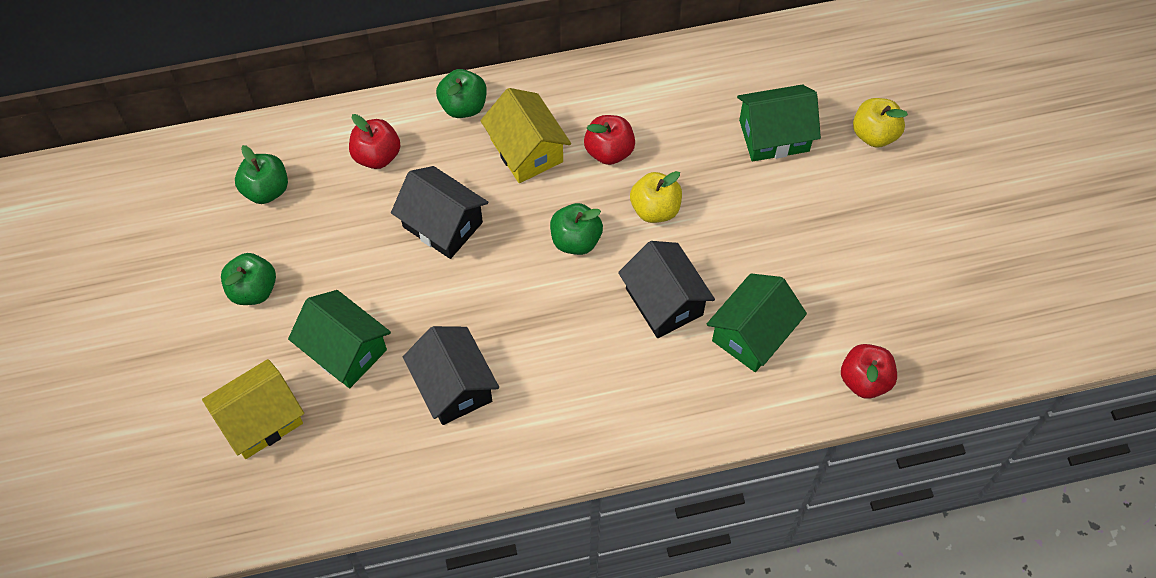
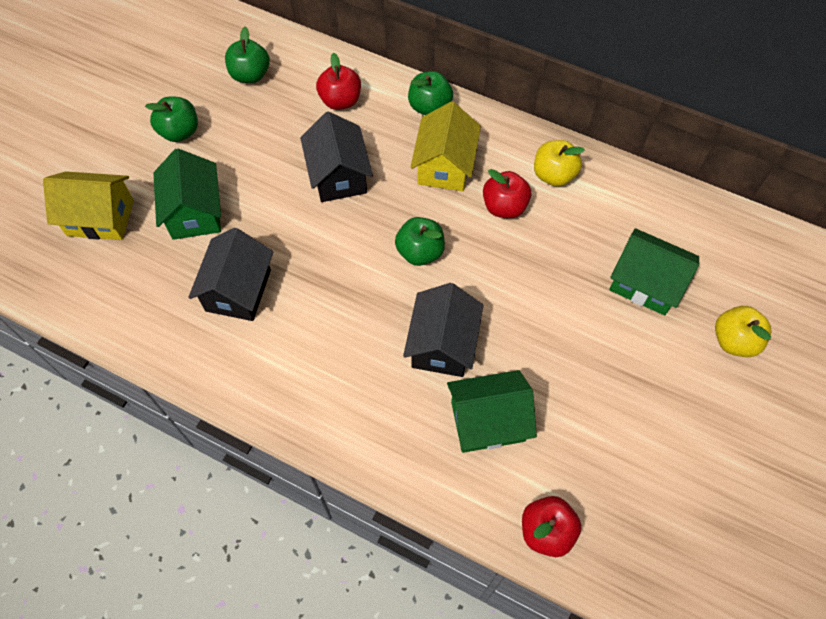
camera: 40 degrees right, 0 degrees up
(655, 209) = (500, 272): yellow apple -> yellow apple (553, 175)

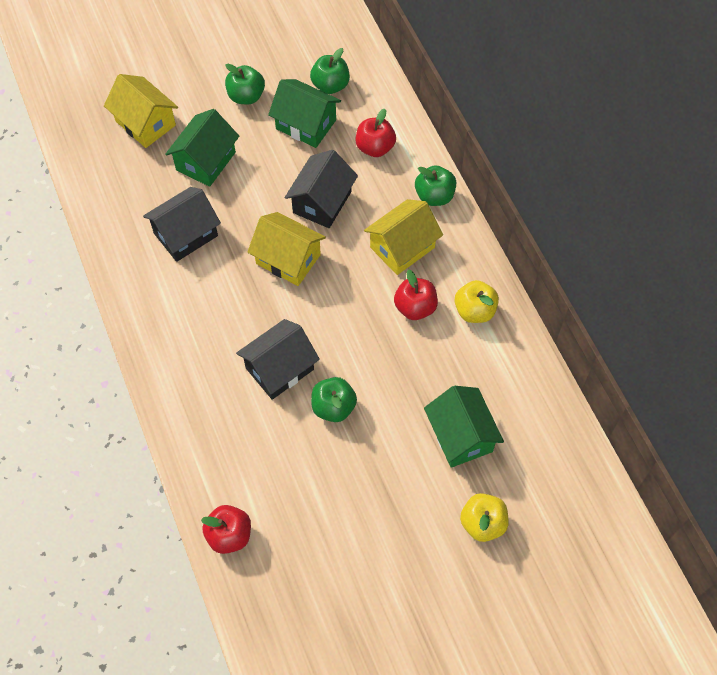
camera: 40 degrees right, 0 degrees up
(356, 244) = (288, 259): none -> yellow house
(420, 252) = (325, 296): green apple -> green apple (333, 407)
(487, 421) = (260, 440): green house -> green house (306, 124)

